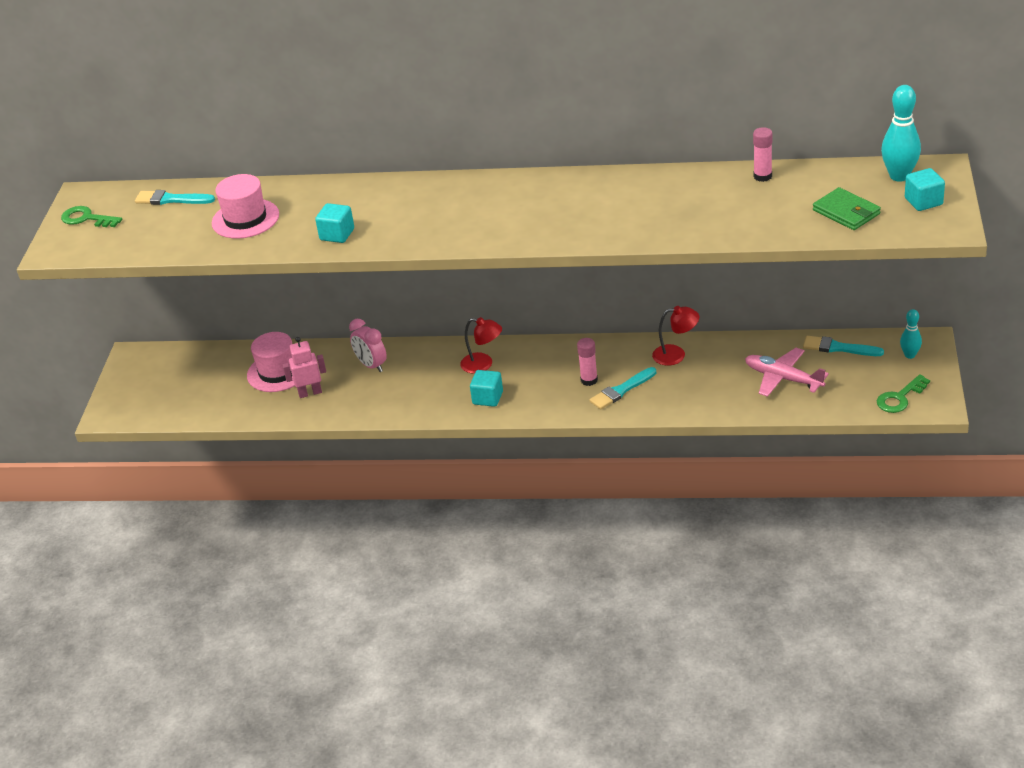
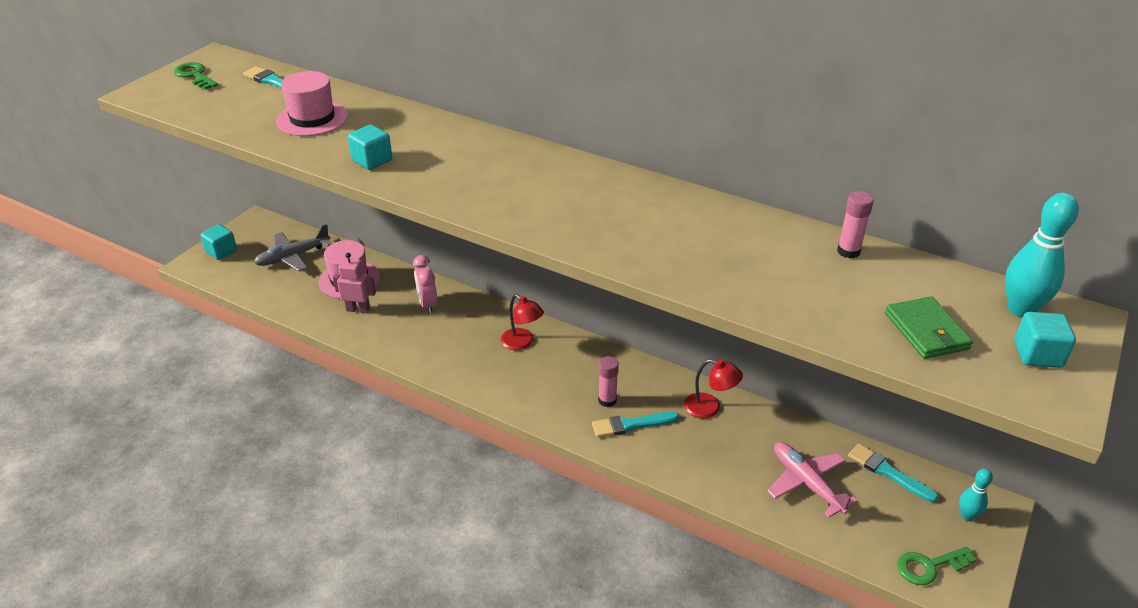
camera: 20 degrees right, 0 degrees up
(203, 373) = (293, 257): none -> grey plane
(488, 398) = (501, 379): turquoise cube -> turquoise cube (221, 251)

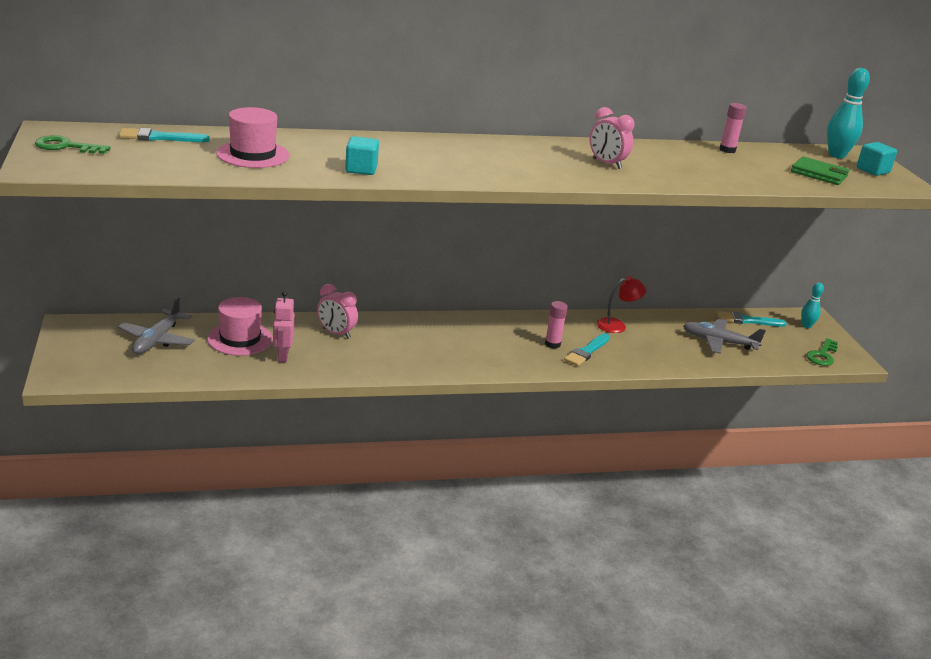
camera: 45 degrees left, 10 degrees down
(221, 251) = (73, 359): turquoise cube -> none
(358, 309) = (282, 356): pink robot -> pink robot turned 60 degrees counterclockwise
(522, 343) = (446, 332): red lamp -> none
(641, 226) = (606, 164): none -> pink clock
(806, 483) = (719, 342): pink plane -> grey plane

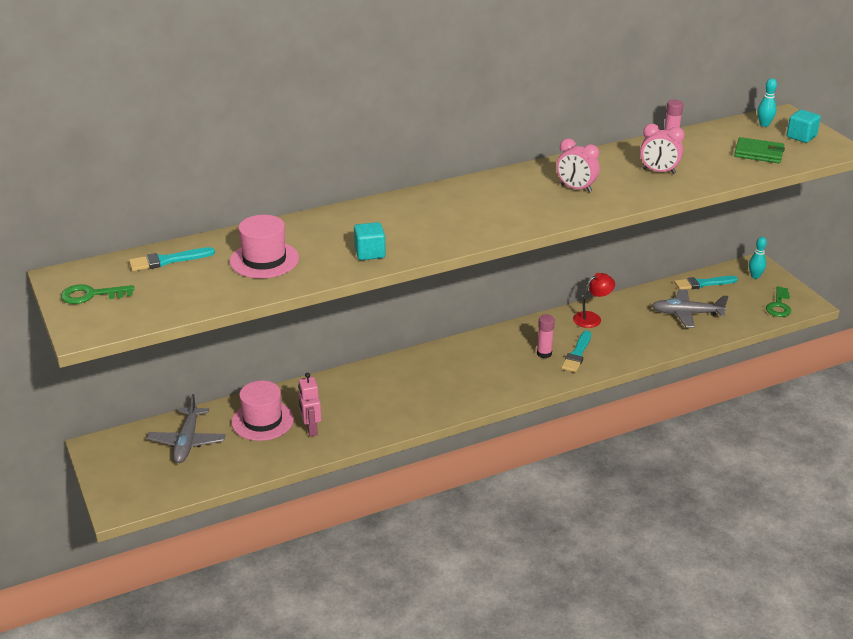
camera: 10 degrees left, 5 degrees up
(336, 333) = (347, 392): pink clock -> pink clock (659, 171)
(836, 155) = (764, 124): turquoise bowling pin -> turquoise bowling pin, size x0.60

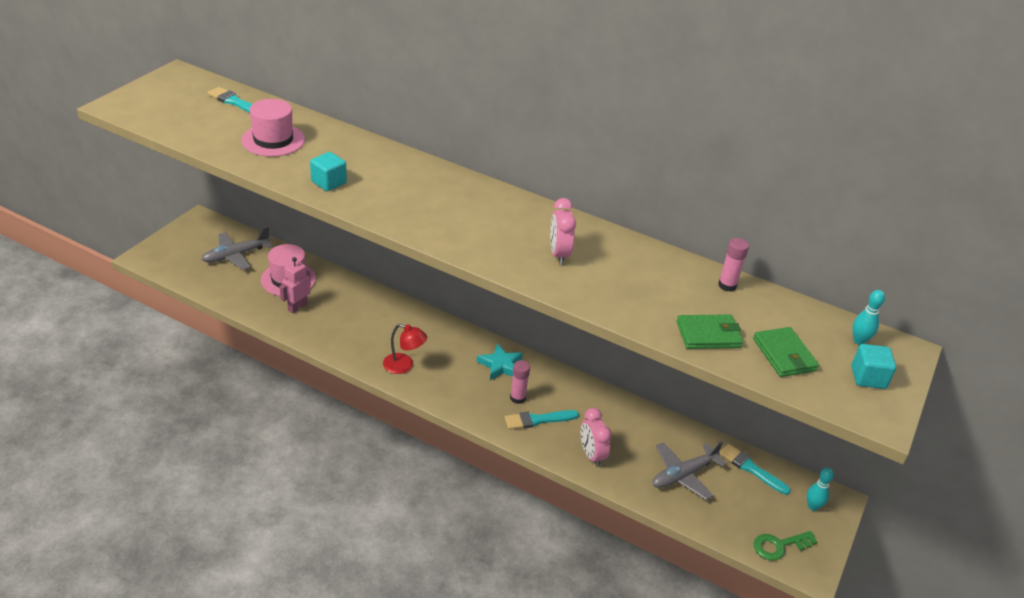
camera: 50 degrees right, 5 degrees up
(91, 295) = (163, 91): green key -> none
(498, 346) = (500, 365): none -> turquoise star
(592, 318) = (605, 408): red lamp -> red lamp (404, 366)
(659, 171) = (655, 295): pink clock -> pink clock (591, 455)
(687, 314) = (683, 475): grey plane -> grey plane turned 90 degrees counterclockwise
(717, 169) = (708, 334): none -> green wallet

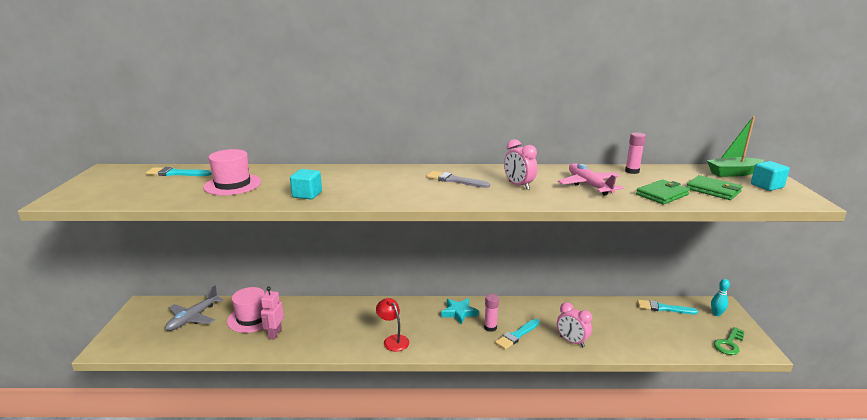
camera: 25 degrees left, 15 degrees down
(404, 366) = (393, 340): red lamp -> red lamp turned 120 degrees counterclockwise
(498, 219) = (455, 180): none -> grey brush
(640, 286) = (589, 185): none -> pink plane
(683, 475) = (634, 328): grey plane -> none
(859, 341) = (733, 173): turquoise bowling pin -> green boat

